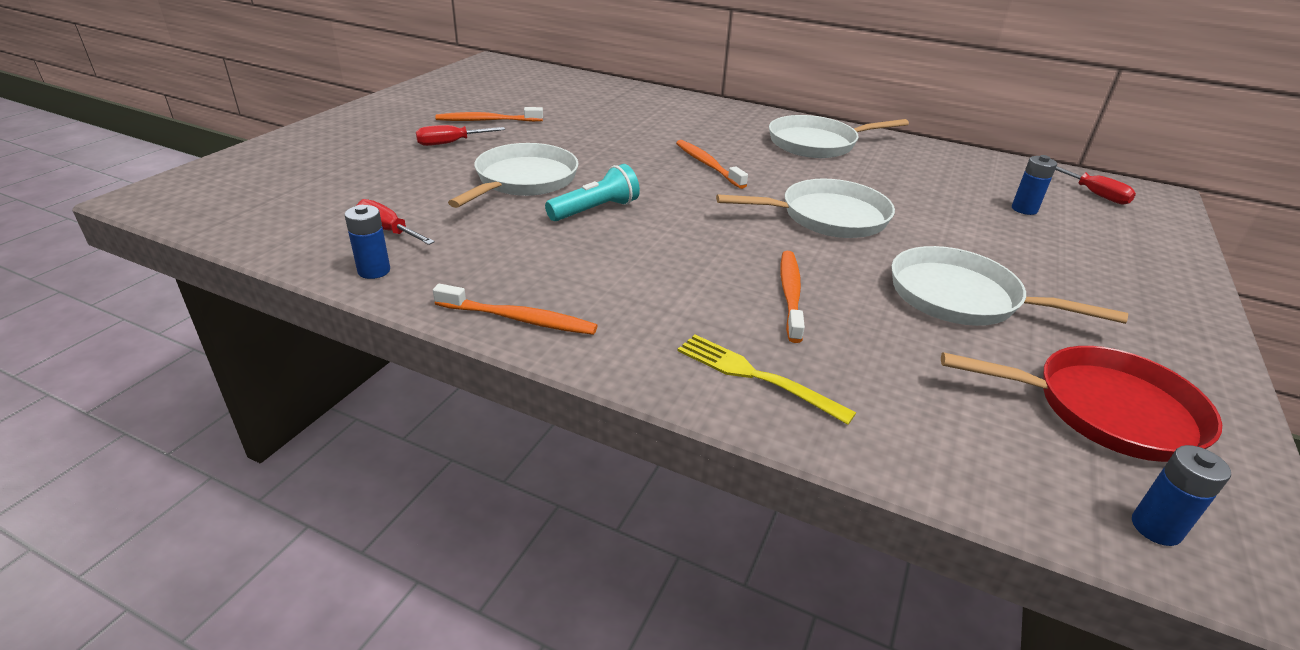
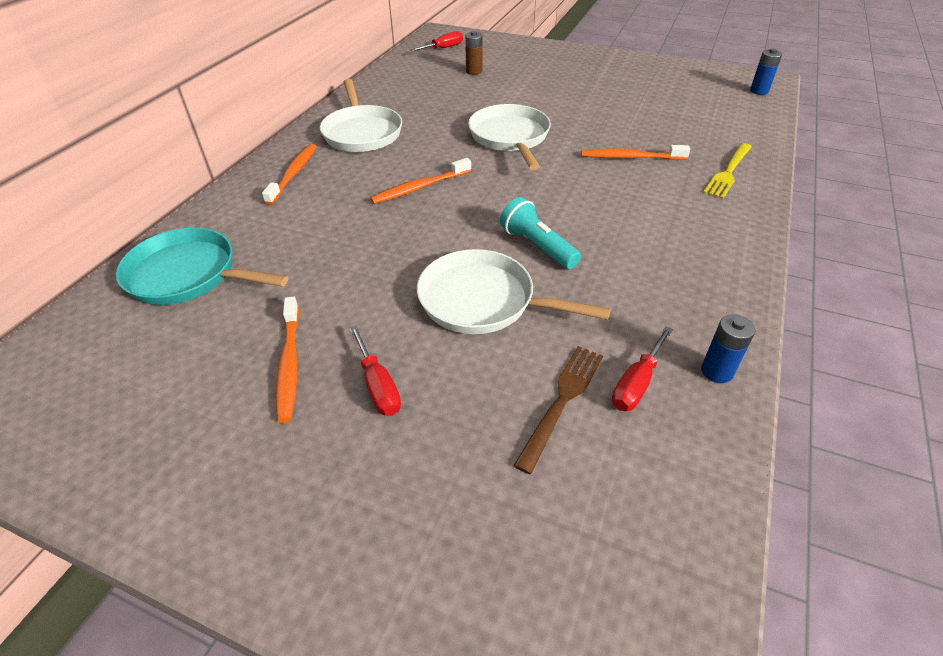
camera: 90 degrees left, 10 degrees up
(393, 199) = (562, 400): none -> brown fork
(519, 319) = (733, 268): orange toothbrush -> orange toothbrush (293, 174)
(593, 94) = (188, 275): none -> turquoise pan
(961, 298) = (602, 105): white pan -> none
(1024, 209) = (474, 71): blue battery -> brown battery
(1105, 410) = (686, 86): red pan -> none

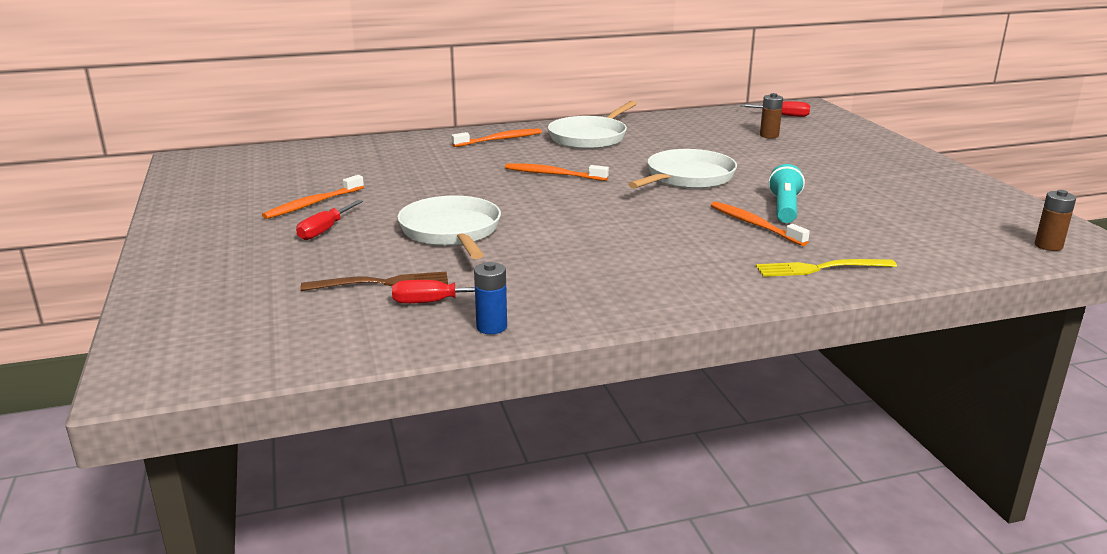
camera: 50 degrees right, 20 degrees down
(188, 275) = (353, 155): turquoise pan -> none
(537, 246) = (547, 229): turquoise flashlight -> turquoise flashlight (784, 208)
(759, 91) = (1048, 246): blue battery -> brown battery

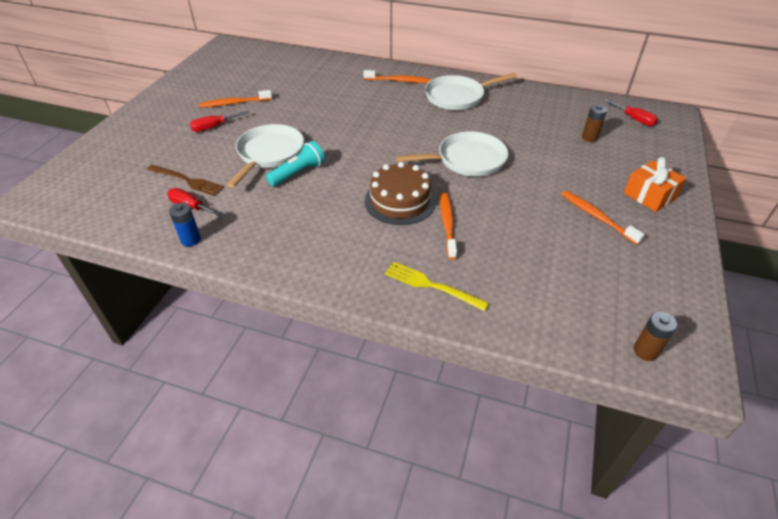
camera: 35 degrees right, 20 degrees up
(553, 174) = (387, 125): orange toothbrush -> orange toothbrush (597, 217)
(677, 223) = (400, 201): none -> brown cake
(784, 208) = (491, 217): turquoise flashlight -> turquoise flashlight (298, 173)
(883, 158) = (649, 195): none -> orange gift

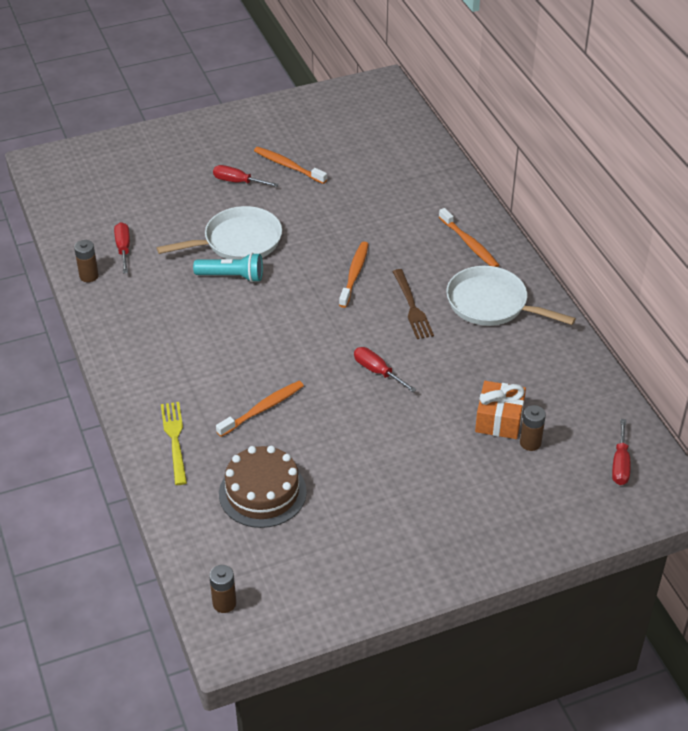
camera: 50 degrees right, 0 degrees up
(187, 181) = (151, 222): brown fork -> brown fork (412, 307)
(191, 240) = (89, 276): blue battery -> brown battery
(400, 201) = (263, 361): brown cake -> brown cake (262, 492)
(467, 160) = (377, 371): white pan -> red screwdriver
(597, 217) = (383, 505): orange toothbrush -> orange toothbrush (354, 274)
(649, 195) = (466, 531): orange gift -> orange gift (499, 420)

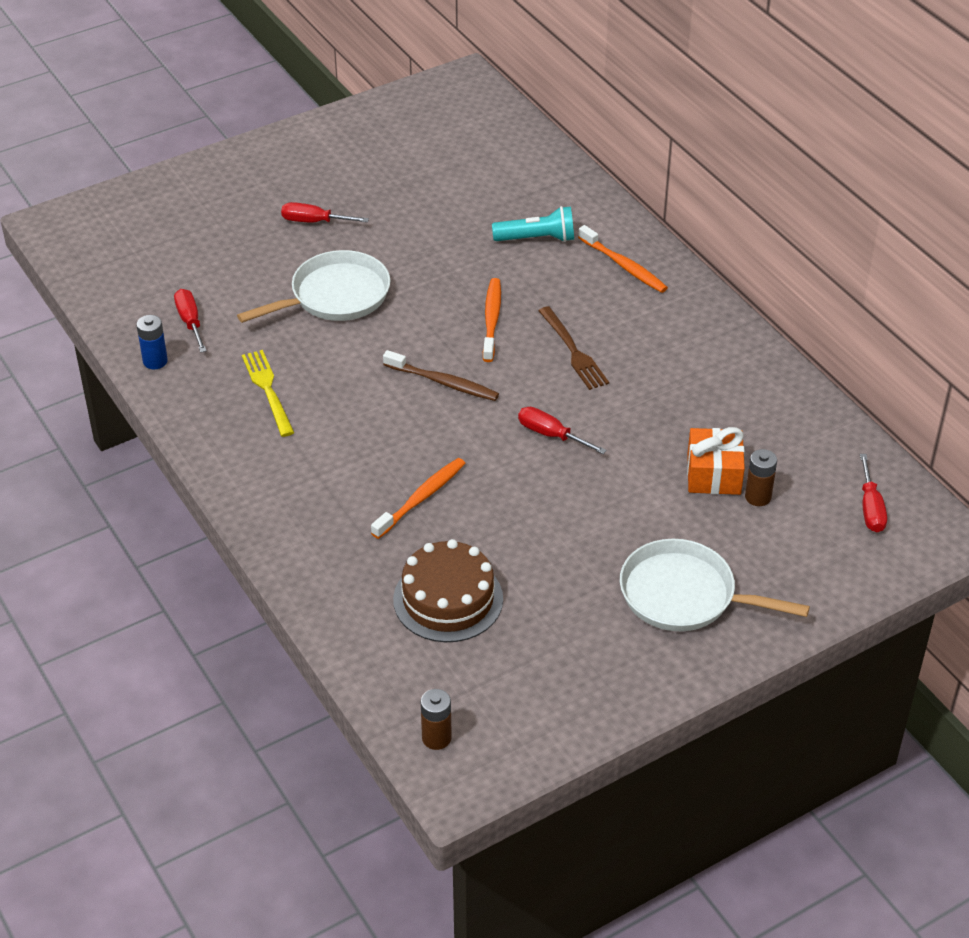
camera: 10 degrees left, 0 degrees up
(89, 276) = (155, 361): brown battery -> blue battery
(174, 439) = (320, 549): yellow fork -> yellow fork (267, 390)
(232, 276) = (338, 340): turquoise flashlight -> turquoise flashlight (537, 238)
(288, 166) = (373, 195): orange toothbrush -> none
(304, 319) = (443, 382): none -> brown toothbrush
(491, 304) = (669, 336): white pan -> white pan (684, 595)

